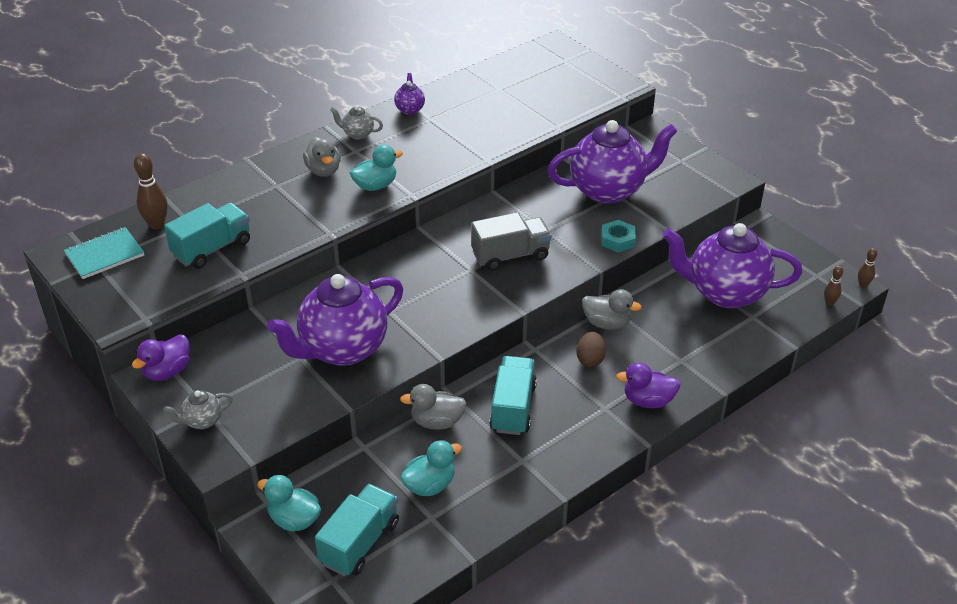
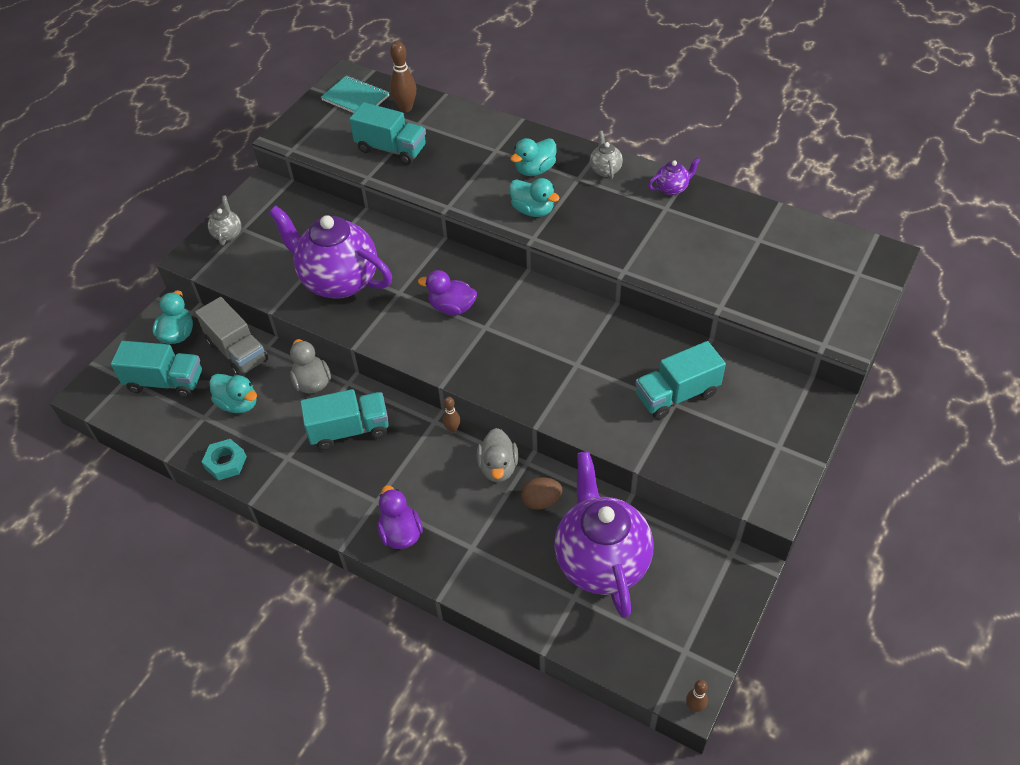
camera: 70 degrees right, 10 degrees up
(167, 371) = (273, 194): purple duck -> purple duck (452, 307)
(202, 421) = (227, 234): grey teapot -> grey teapot turned 45 degrees clockwise
(323, 171) = (535, 170): grey duck -> turquoise duck
(510, 255) = (521, 349): grey truck -> grey truck (237, 351)
(590, 359) = (439, 469): brown egg -> brown egg (541, 501)
(608, 190) = (677, 395): purple teapot -> turquoise truck
(617, 240) = (594, 427): turquoise nut -> turquoise nut (225, 462)
(829, 303) = (640, 674): brown bowling pin -> brown bowling pin (452, 429)

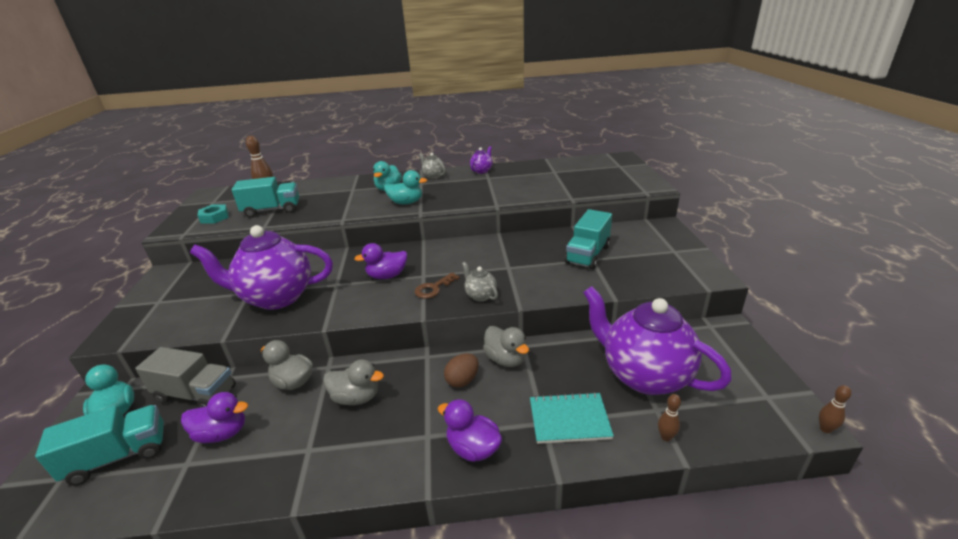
camera: 35 degrees left, 20 degrees down
(225, 462) = (238, 491): turquoise nut -> turquoise nut (214, 217)
(227, 234) = (143, 310): grey teapot -> grey teapot (480, 295)
(238, 403) = (222, 433): turquoise duck -> purple duck
(349, 430) = (356, 397): turquoise truck -> grey duck
(355, 98) = (222, 199): turquoise notebook -> turquoise notebook (569, 419)
(452, 429) = (446, 354): brown bowling pin -> brown bowling pin (666, 437)
(481, 351) = (433, 288): none -> brown key
(541, 501) = (560, 363): brown egg -> brown egg (462, 380)

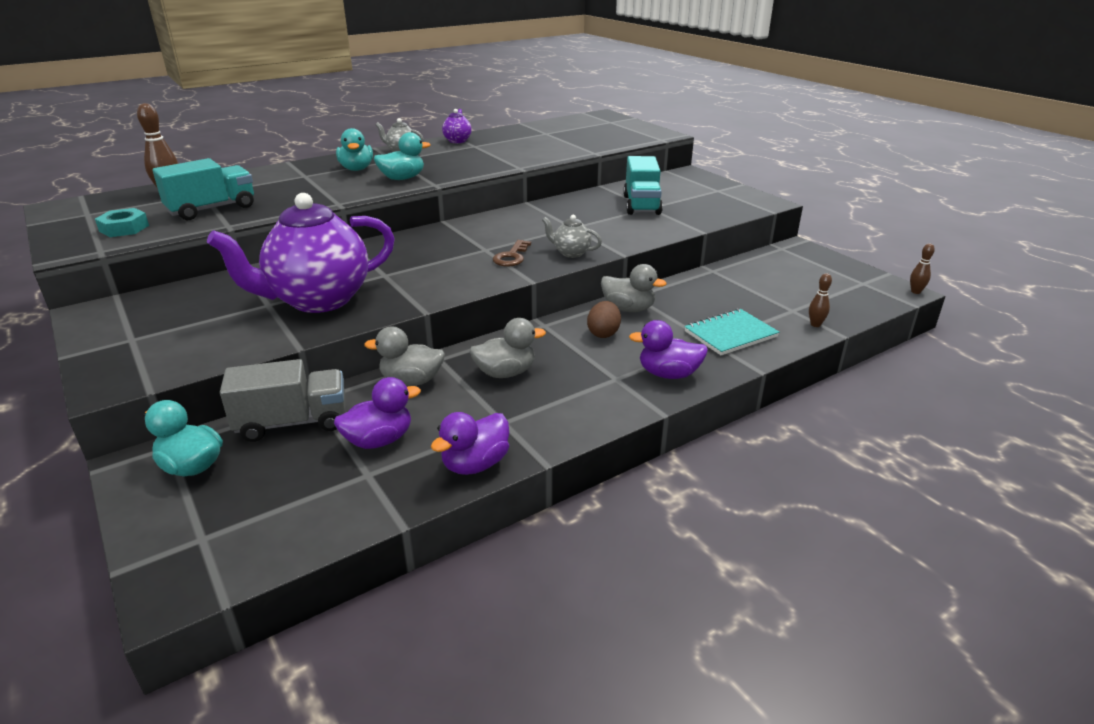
camera: 30 degrees left, 0 degrees up
(119, 456) = (261, 497): turquoise truck -> none
(387, 276) = (441, 257): purple duck -> purple duck (475, 464)
(644, 375) = (761, 291): purple teapot -> none

